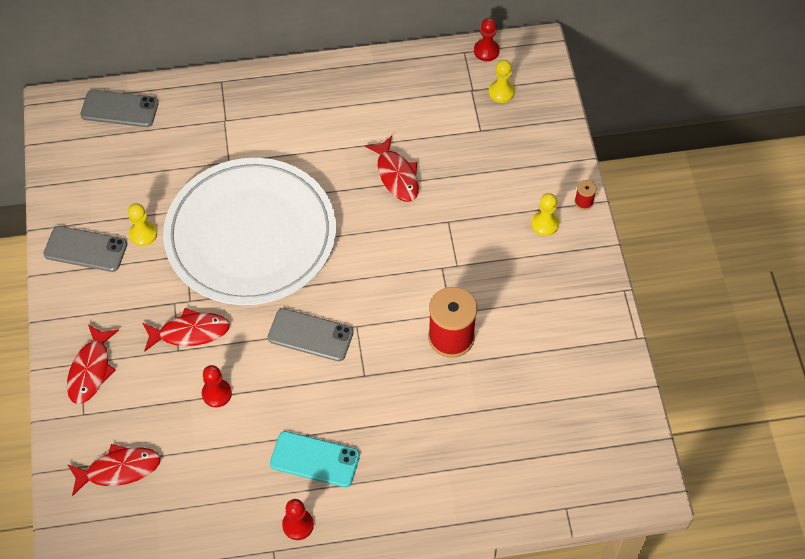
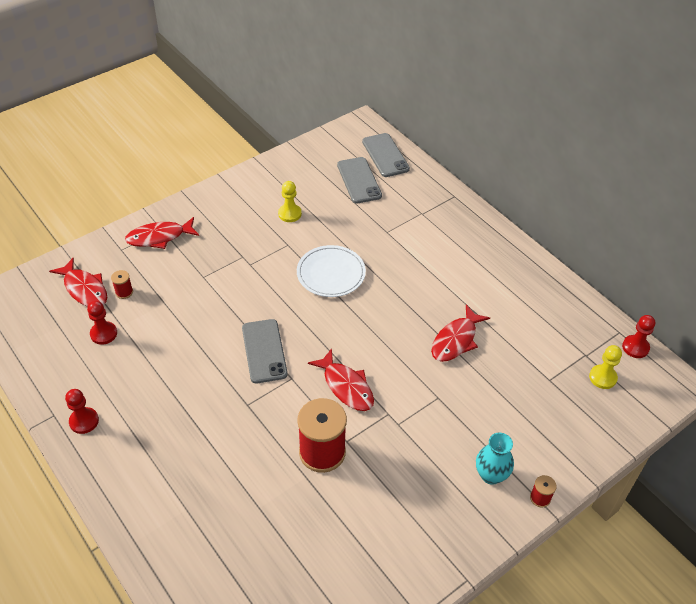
camera: 60 degrees right, 10 degrees down
(85, 249) = (256, 190): grey phone -> grey phone (359, 180)
(150, 432) = (124, 292): none -> red spool
(190, 332) = (222, 276): red fish -> red fish (346, 386)
(217, 393) = (178, 316): red pawn -> red pawn (103, 334)
(251, 235) = (331, 273): white plate -> white plate, size x0.45
(315, 459) = (150, 406): turquoise phone -> none
(545, 224) = (491, 475): yellow pawn -> turquoise vase

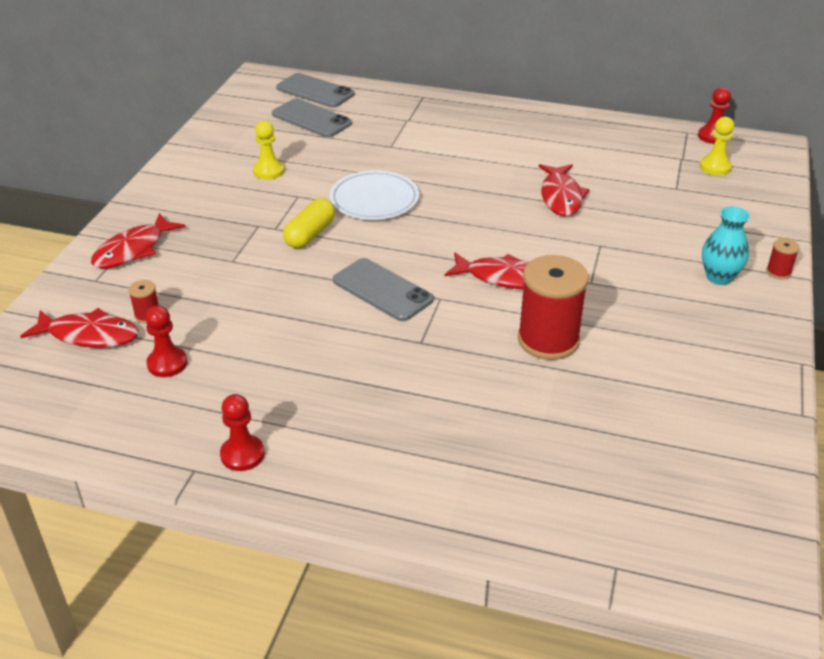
camera: 35 degrees left, 10 degrees down
(265, 281) = (310, 234): none -> yellow capsule

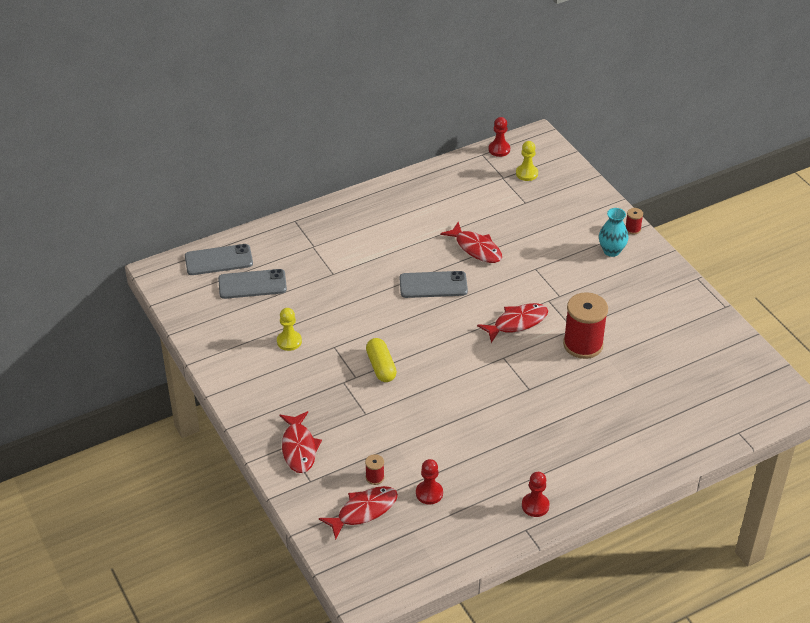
camera: 45 degrees left, 5 degrees up
(374, 199) = (381, 319): white plate -> none
(382, 290) = (469, 373): grey phone -> grey phone (433, 285)

